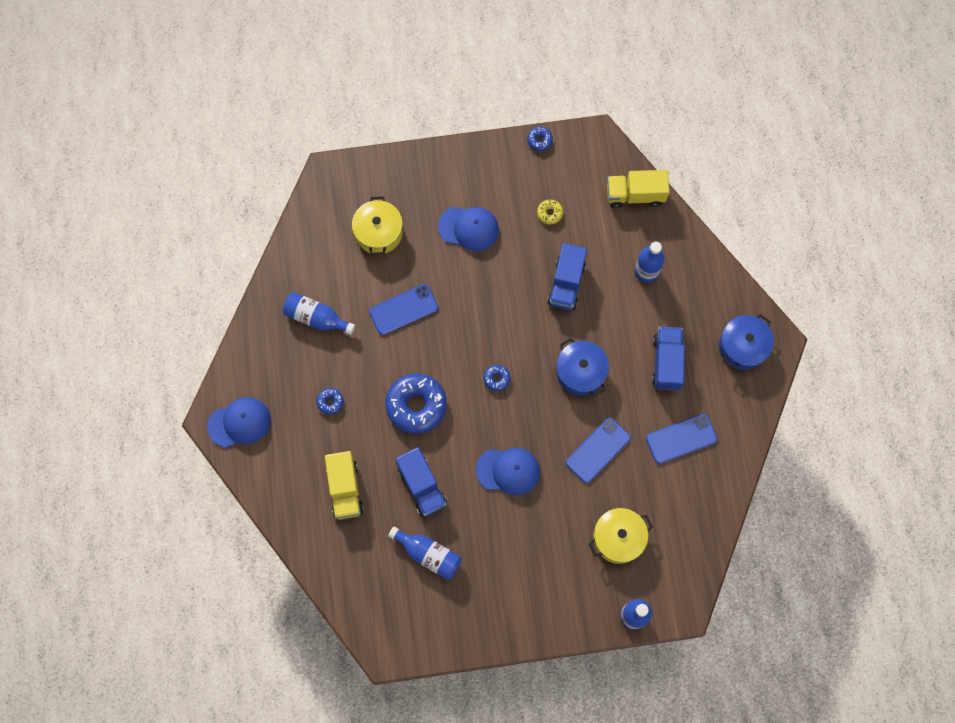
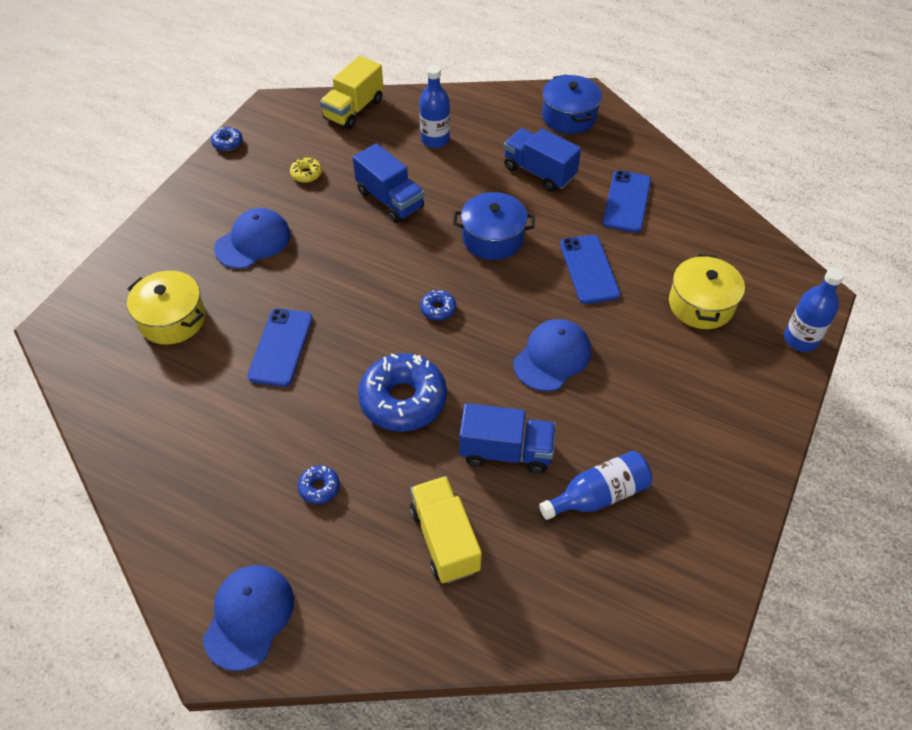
camera: 55 degrees left, 20 degrees down
(316, 318) = (203, 439): blue bottle -> none
(345, 489) = (445, 539): yellow truck -> yellow truck turned 135 degrees counterclockwise

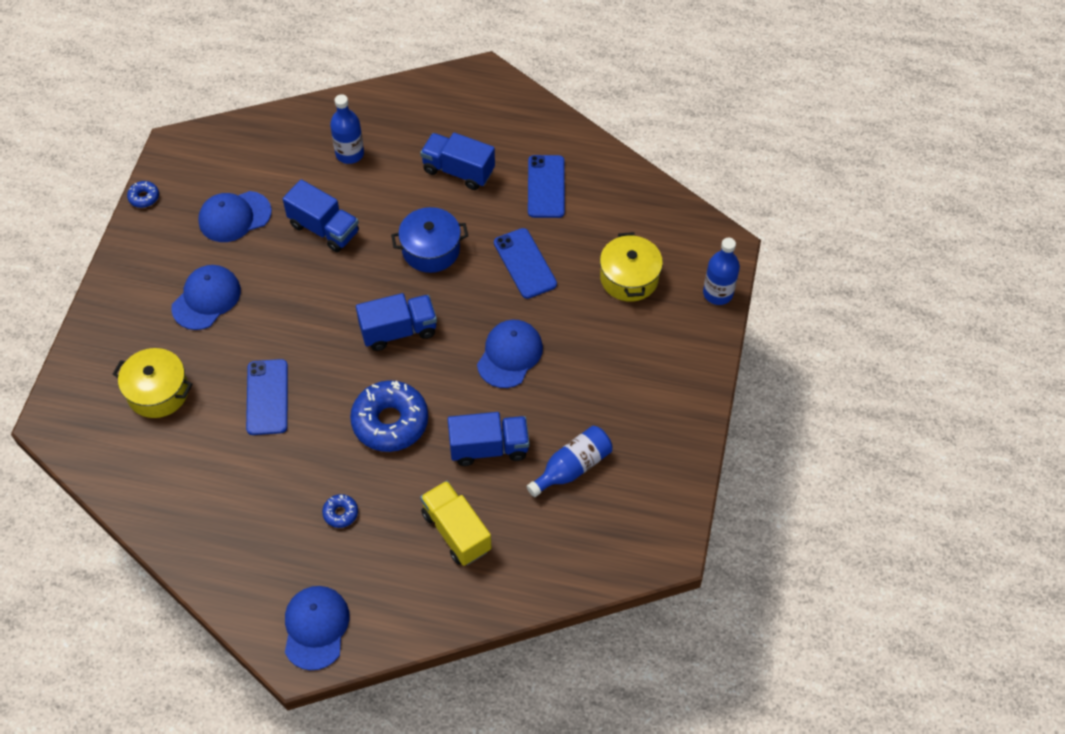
camera: 15 degrees left, 5 degrees up
(306, 174) = (234, 217): yellow donut -> blue cap
(354, 109) = (259, 134): yellow truck -> none
(438, 309) = (398, 331): blue donut -> blue truck
(569, 117) = (474, 103): blue pot -> none

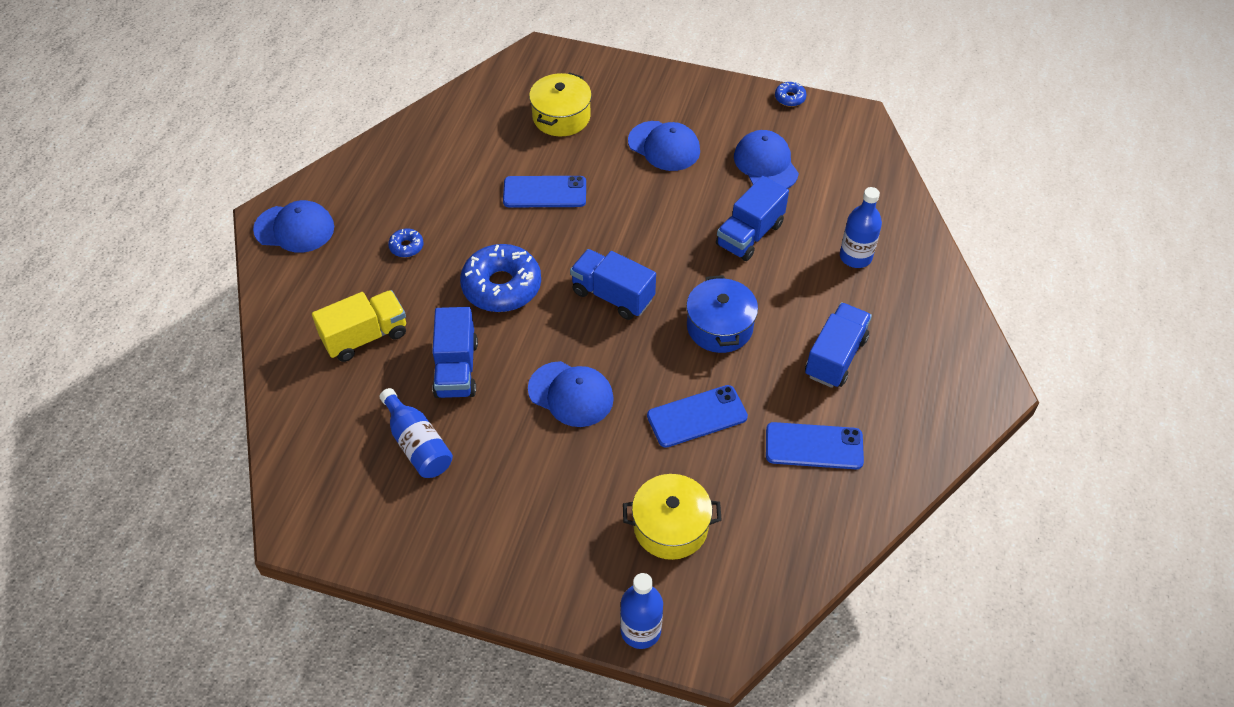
camera: 95 degrees right, 5 degrees down
(398, 331) = (612, 295): blue truck -> blue truck turned 135 degrees clockwise

